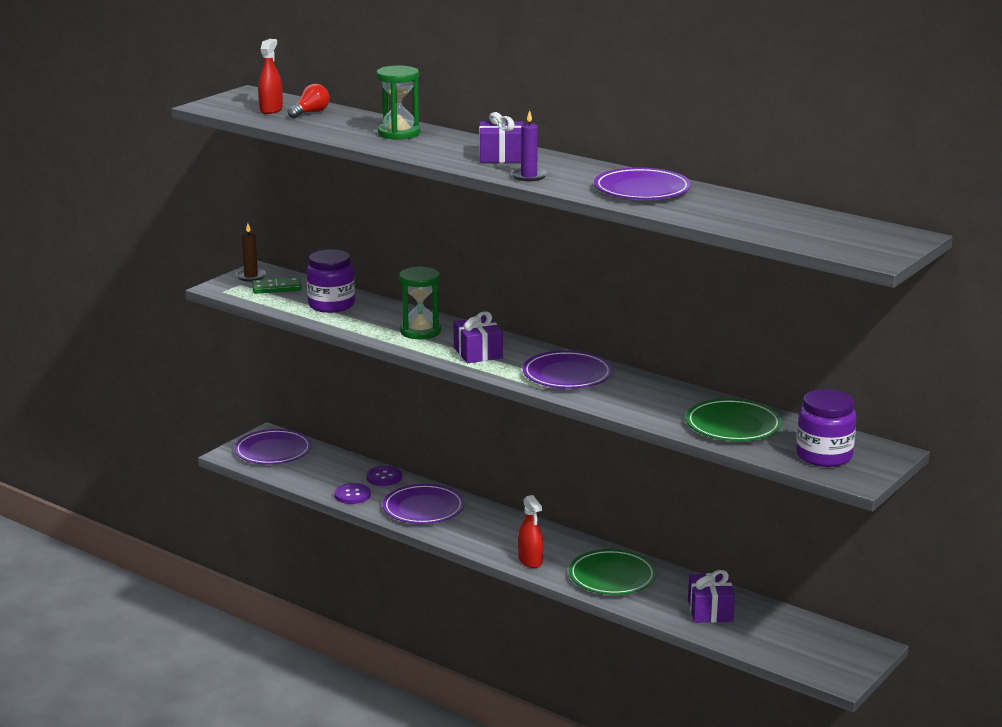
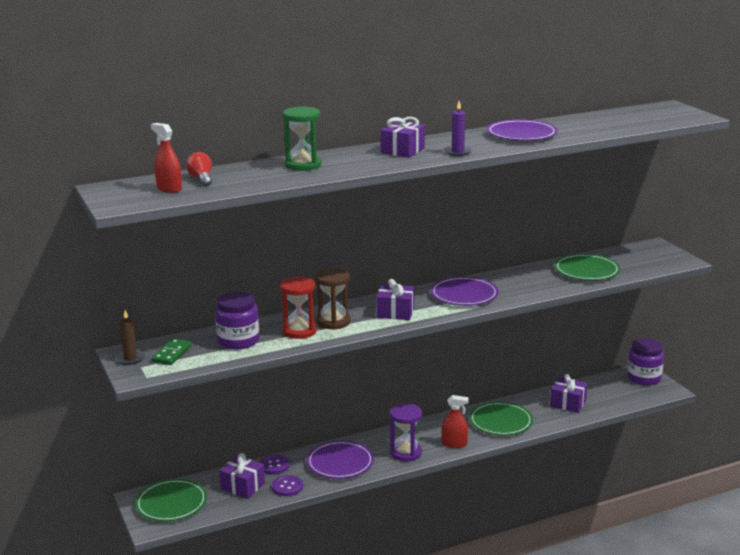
camera: 60 degrees left, 0 degrees up
(273, 451) = (171, 503): purple plate -> green plate
(332, 474) = (243, 486): none -> purple gift
(381, 323) = (299, 331): none -> red hourglass
(420, 331) = (333, 322): green hourglass -> brown hourglass
(481, 538) = (405, 453): none -> purple hourglass
(824, 456) = (647, 260): purple jar -> purple jar (644, 378)

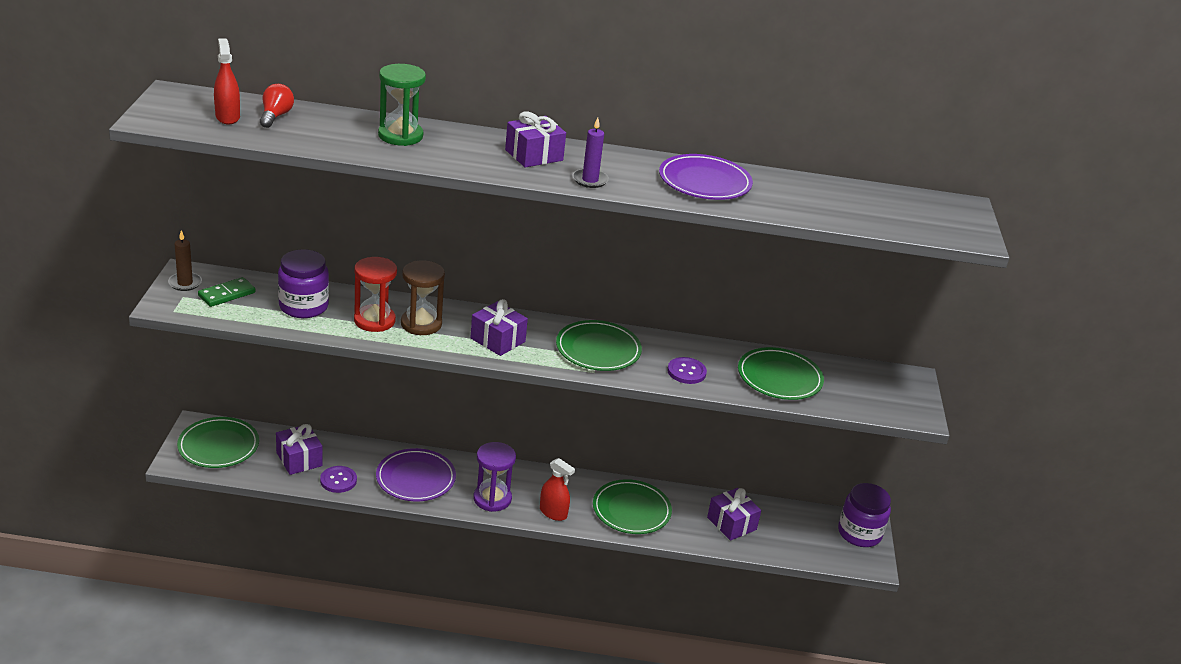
camera: 25 degrees right, 10 degrees up
(274, 465) = (351, 450): purple button -> purple button (686, 372)
(464, 295) = (598, 350): purple plate -> green plate

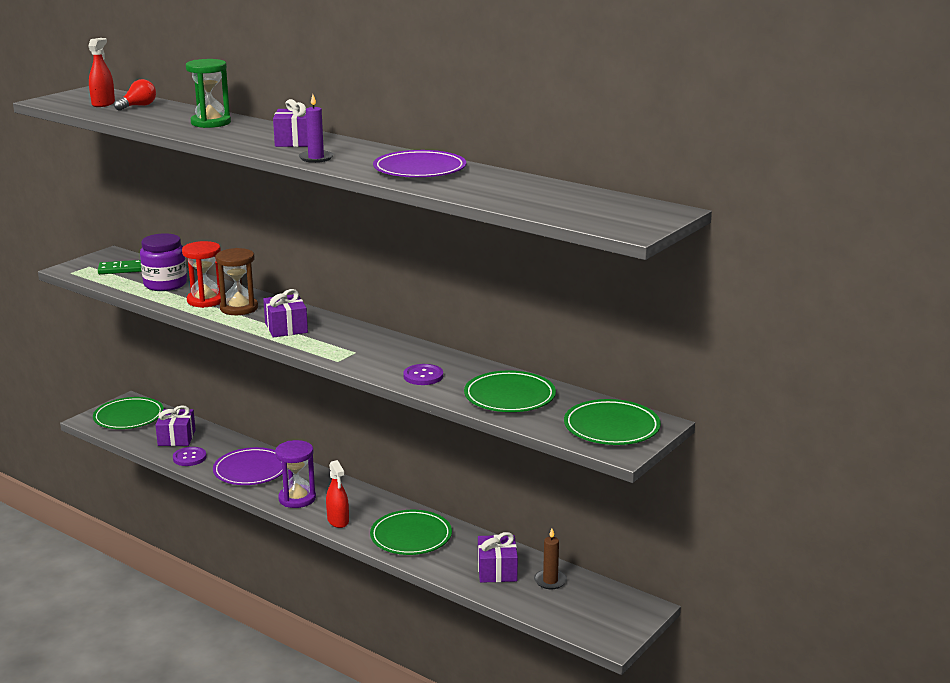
camera: 35 degrees right, 10 degrees down
(185, 283) = (102, 259): brown candle -> brown candle (550, 581)
(598, 350) = (363, 348): green plate -> green plate (611, 427)
(859, 533) = (625, 612): purple jar -> none

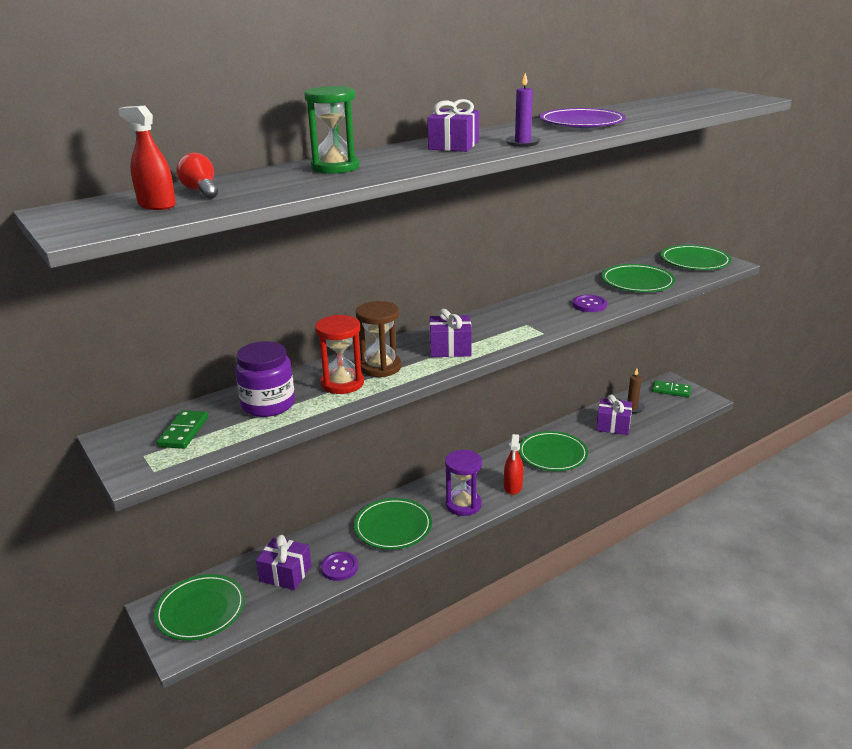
camera: 70 degrees left, 5 degrees up
(251, 470) = (393, 527): purple plate -> green plate
(338, 520) = (513, 487): red spray bottle -> red spray bottle turned 105 degrees clockwise
(618, 609) = (671, 390): none -> green domino

